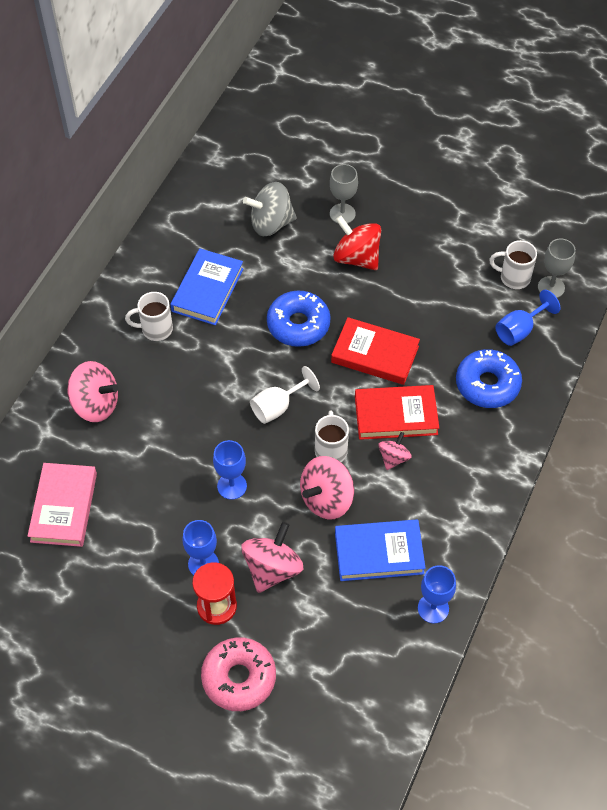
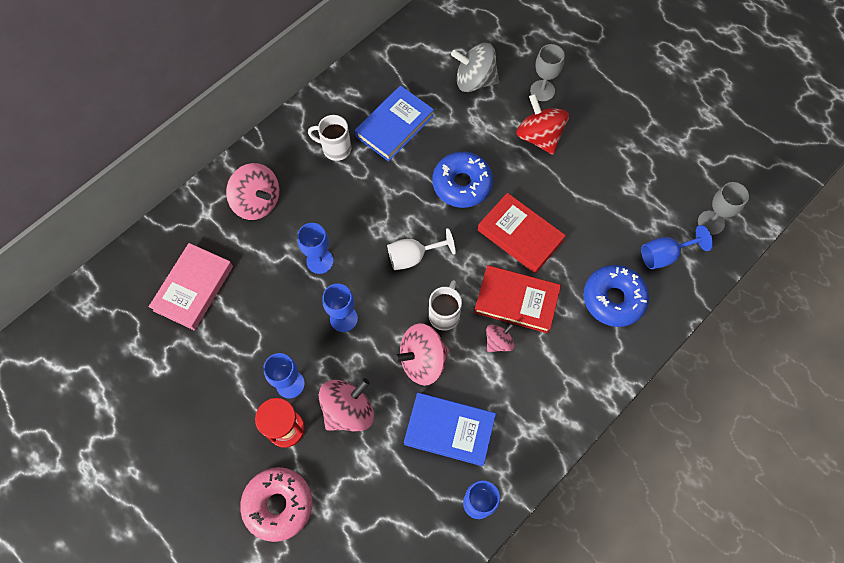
camera: 20 degrees right, 10 degrees up
(185, 440) = (320, 261): none -> blue goblet
(513, 277) = (678, 201): white mug -> none

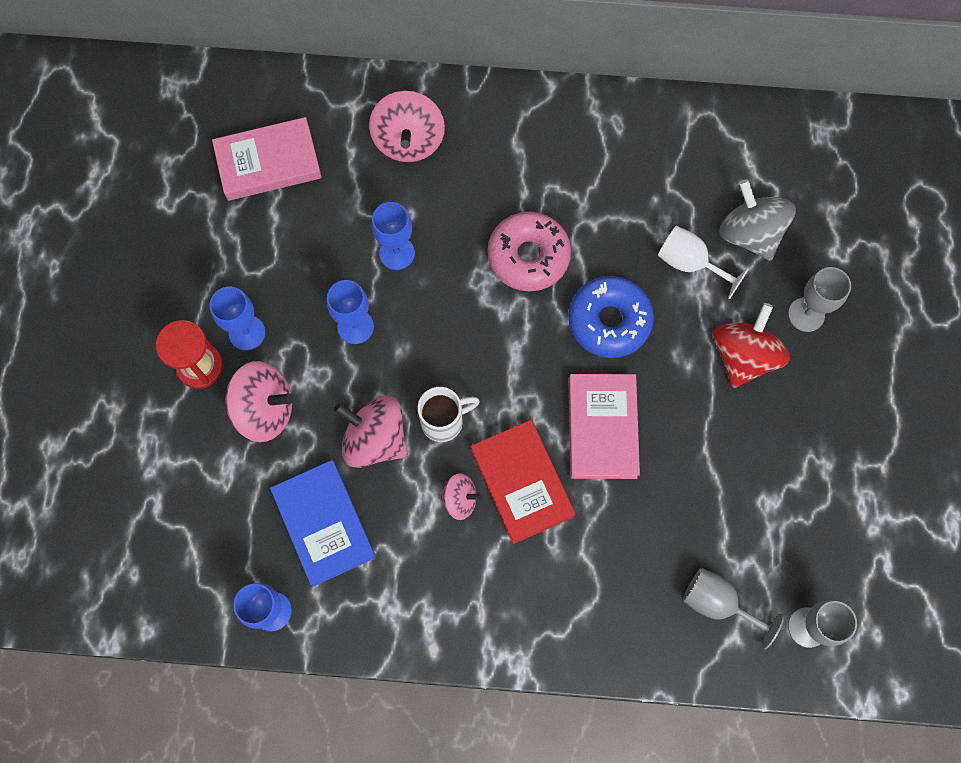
camera: 50 degrees right, 5 degrees up
(278, 504) = (123, 421): pink donut -> pink donut (528, 256)
(335, 148) = (535, 163): white mug -> none
(394, 126) = (615, 198): blue book -> none
(413, 257) = (481, 339): white goblet -> white goblet (690, 263)
(520, 235) = (602, 428): red book -> pink book
(613, 299) = (613, 584): blue donut -> none
(664, 255) = (717, 603): blue goblet -> grey goblet

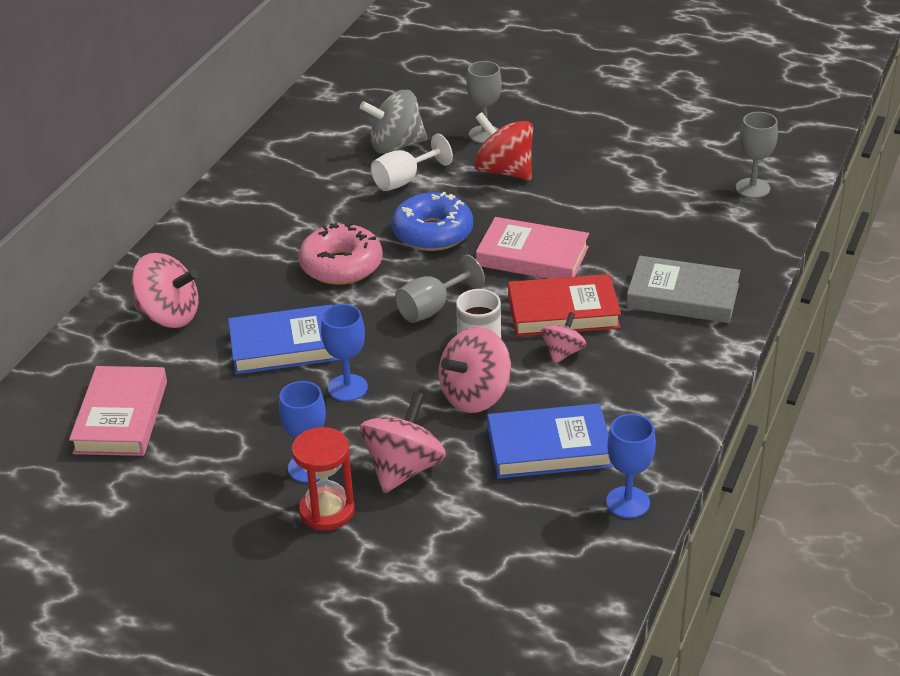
camera: 70 degrees left, 35 degrees down
(397, 253) = (285, 346): blue goblet -> blue book
(584, 593) = (682, 296): none -> grey book
(717, 603) = (717, 227): grey goblet -> grey goblet (432, 308)

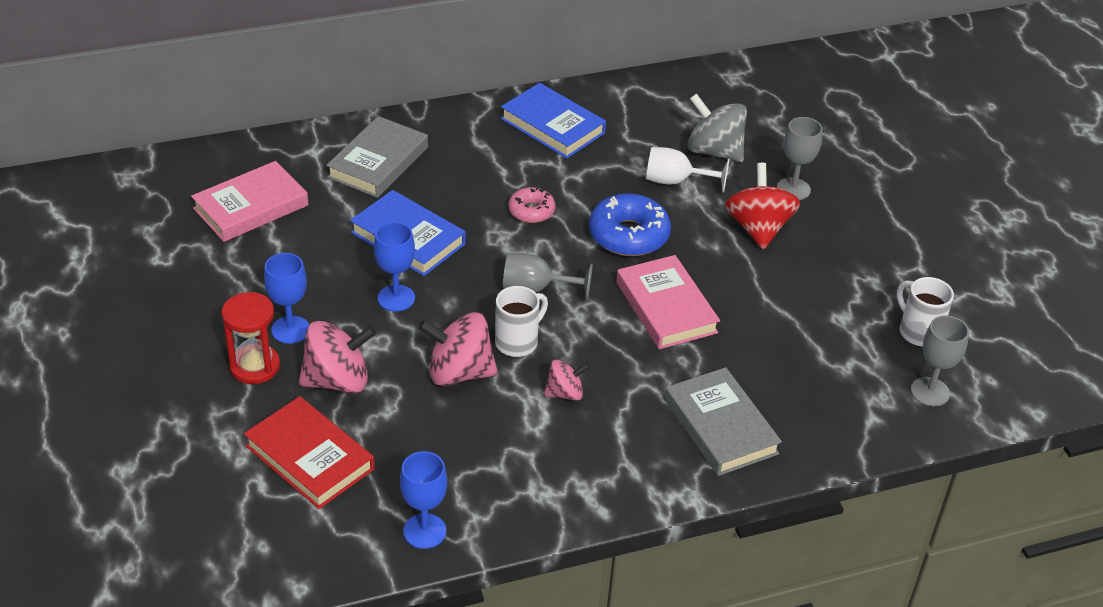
camera: 45 degrees right, 5 degrees up
(169, 316) = (378, 162): pink spinning top -> grey book
(341, 265) = (531, 211): pink donut -> pink donut, size x0.58
(549, 447) = (442, 448): blue book -> blue book (552, 126)
(563, 312) = (616, 365): red book -> red book (310, 457)
(691, 162) = (918, 332): none -> white mug

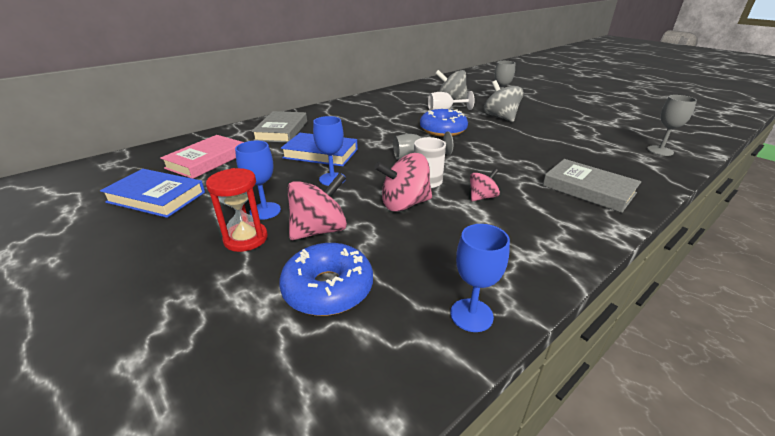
camera: 20 degrees left, 10 degrees down
(310, 457) = (328, 288): red book -> blue donut
(531, 211) = (383, 131): pink donut -> none
(552, 126) = (367, 105): blue book -> blue book (156, 197)
(666, 307) = (493, 150): pink book -> none
(758, 228) = (500, 117): red spinning top -> grey spinning top
(918, 332) = (619, 133): white mug -> none

